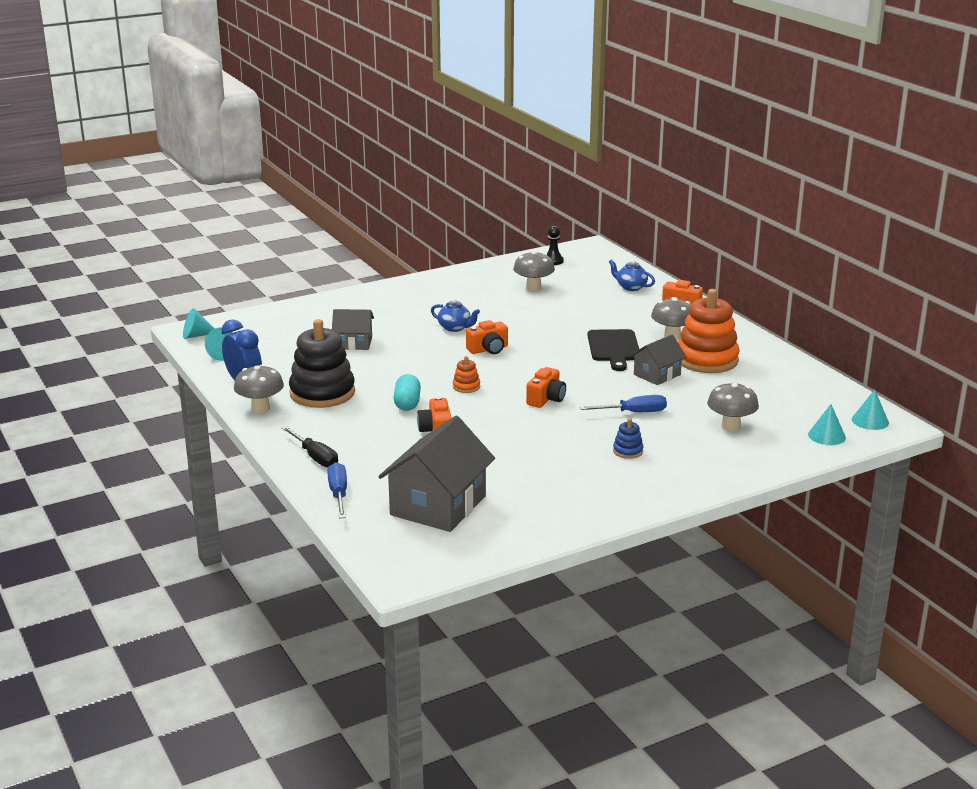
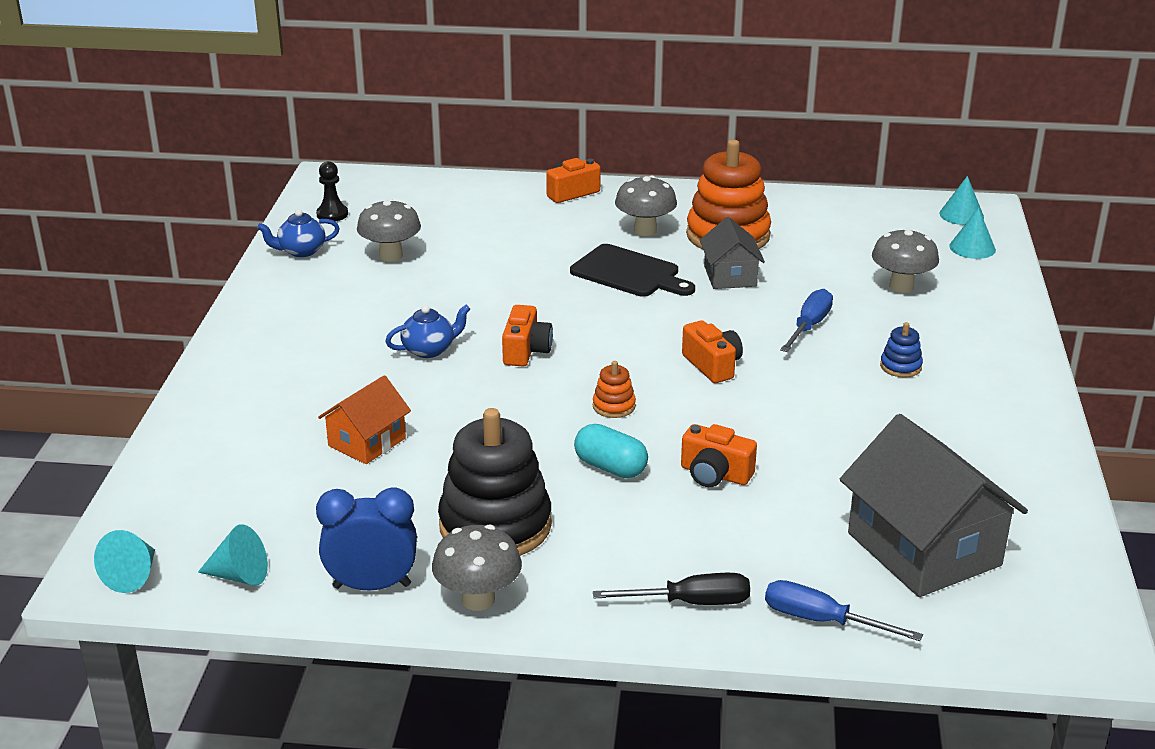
camera: 55 degrees left, 5 degrees up
(353, 343) = (367, 442): grey house -> orange house
(631, 287) = (481, 201): blue teapot -> blue teapot (301, 251)

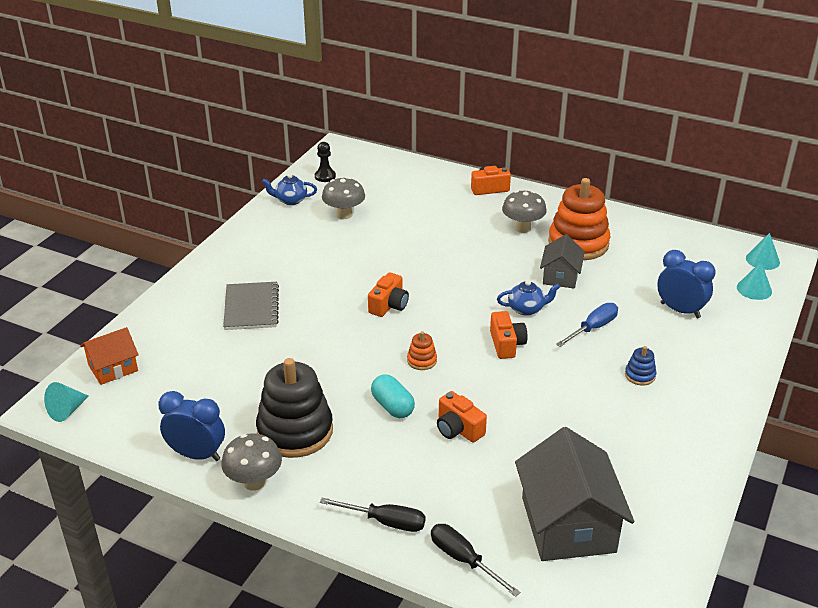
camera: 20 degrees right, 5 degrees up
(240, 575) = (126, 426): turquoise cone -> none
(331, 390) = (251, 307): none -> grey notebook
(367, 442) = (252, 350): orange house -> orange house (113, 368)
(429, 350) = (328, 291): blue teapot -> blue teapot (526, 309)
(629, 273) = (492, 259): black cutting board -> none
(821, 621) = (463, 560): blue screwdriver -> black screwdriver
(901, 286) = (680, 310): grey mushroom -> blue clock

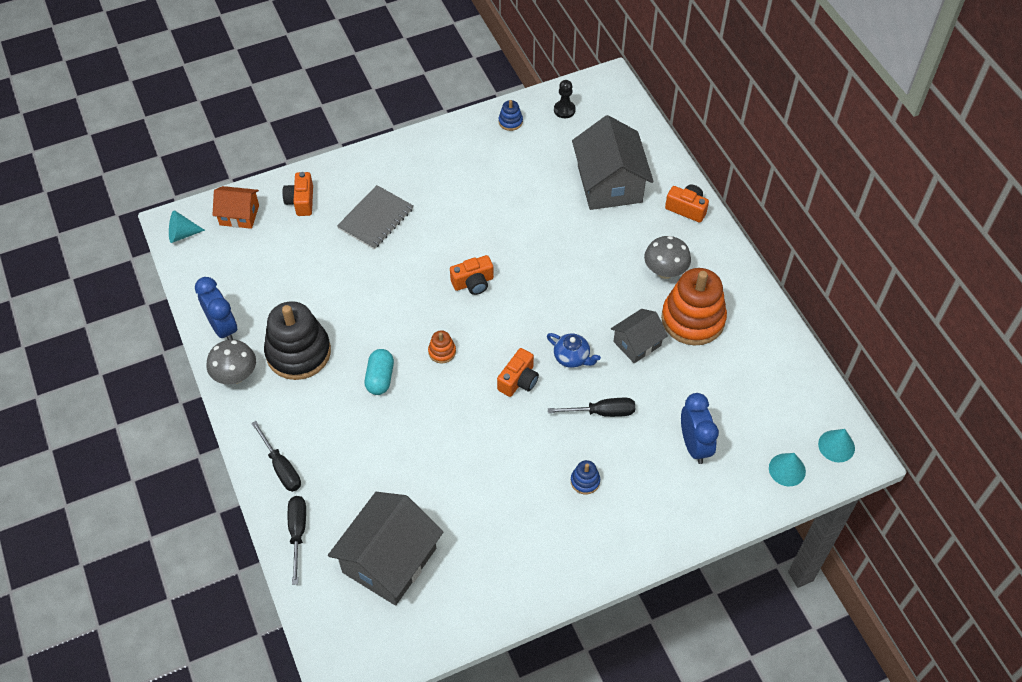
camera: 40 degrees right, 20 degrees up
(290, 200) = (510, 122): blue teapot -> blue stacking toy
(344, 215) = (536, 164): grey mushroom -> none
(415, 200) = (609, 184): none -> grey house
(458, 429) = (403, 430): orange camera -> orange camera (301, 201)
(593, 328) = (602, 412): blue screwdriver -> black screwdriver

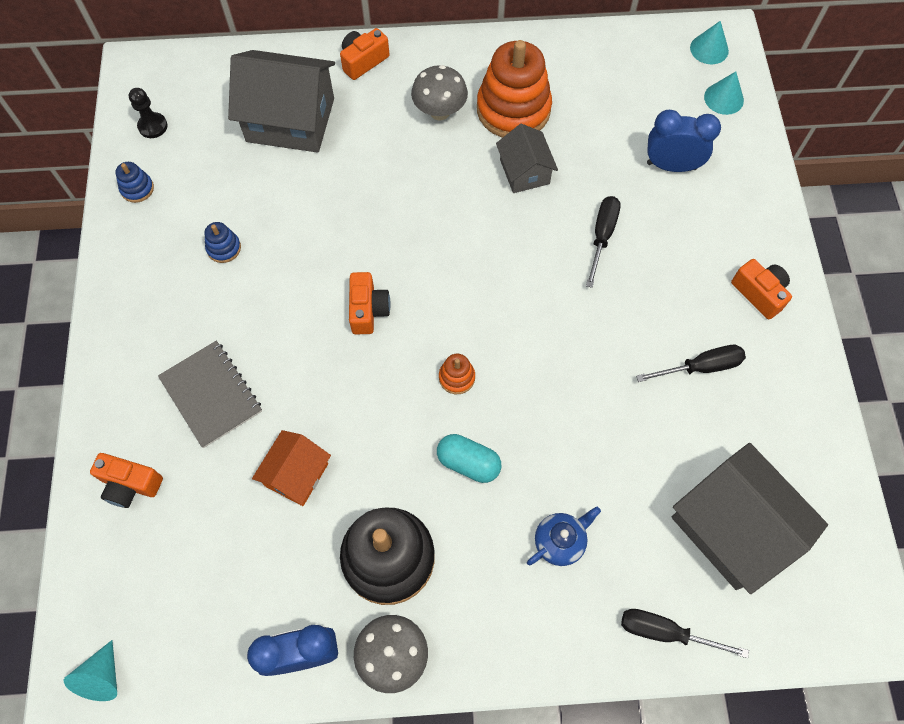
camera: 70 degrees left, 10 degrees up
(239, 215) = (110, 580): orange house -> orange house (296, 474)
(281, 467) = (561, 628): black screwdriver -> black screwdriver (700, 367)
(518, 380) = (529, 306): orange camera -> orange camera (759, 293)
(572, 357) = (519, 241): blue teapot -> blue teapot (560, 541)
(585, 481) = (685, 283): blue stacking toy -> blue stacking toy (224, 248)

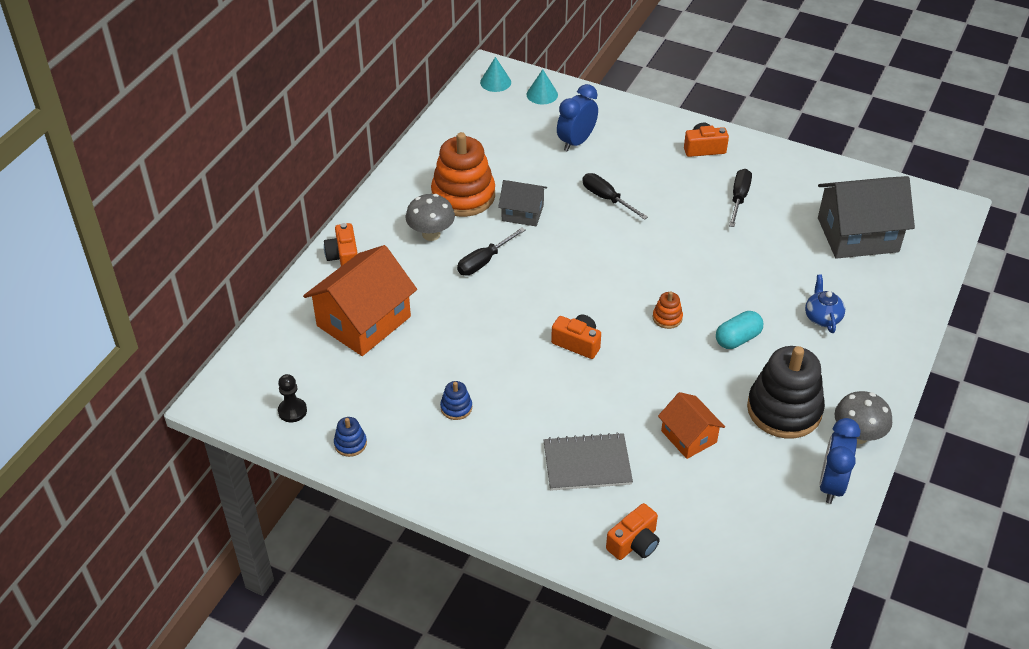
camera: 60 degrees left, 20 degrees down
(102, 677) = (787, 615): turquoise cone -> none
(290, 120) = (364, 321): grey house -> orange house
(665, 632) = (910, 295): black screwdriver -> black screwdriver (484, 261)

